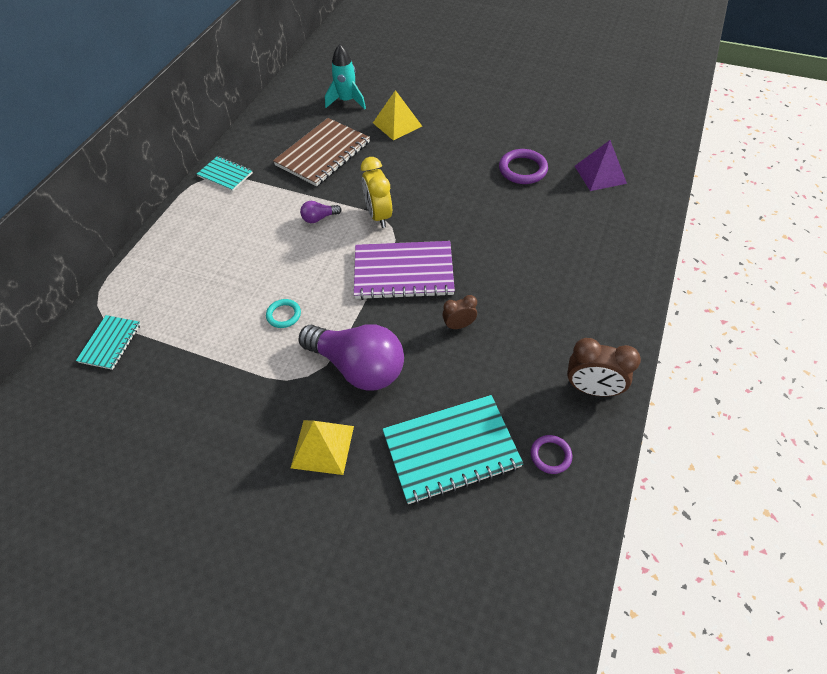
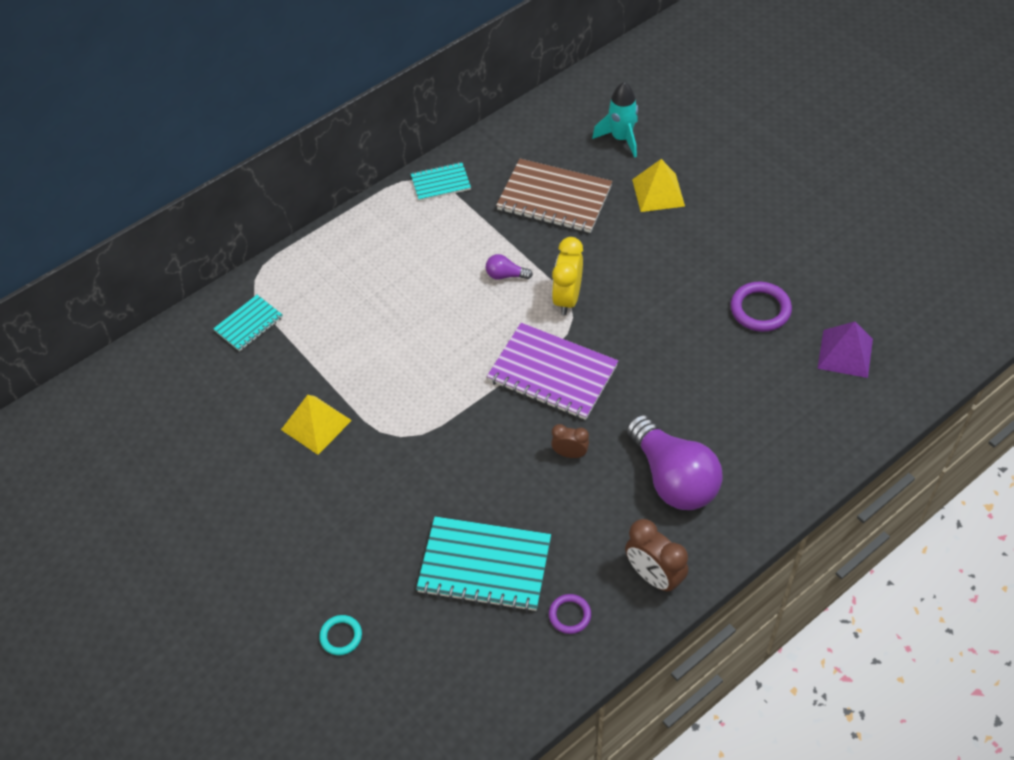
camera: 30 degrees right, 0 degrees up
(225, 175) = (440, 183): turquoise notebook -> turquoise notebook turned 75 degrees counterclockwise
(284, 315) = (413, 366): turquoise ring -> turquoise ring (341, 636)
(322, 446) = (376, 507): yellow pyramid -> yellow pyramid (316, 425)
(323, 154) = (554, 198): brown notebook -> brown notebook turned 45 degrees clockwise
(358, 367) = (450, 450): purple light bulb -> purple light bulb (673, 478)

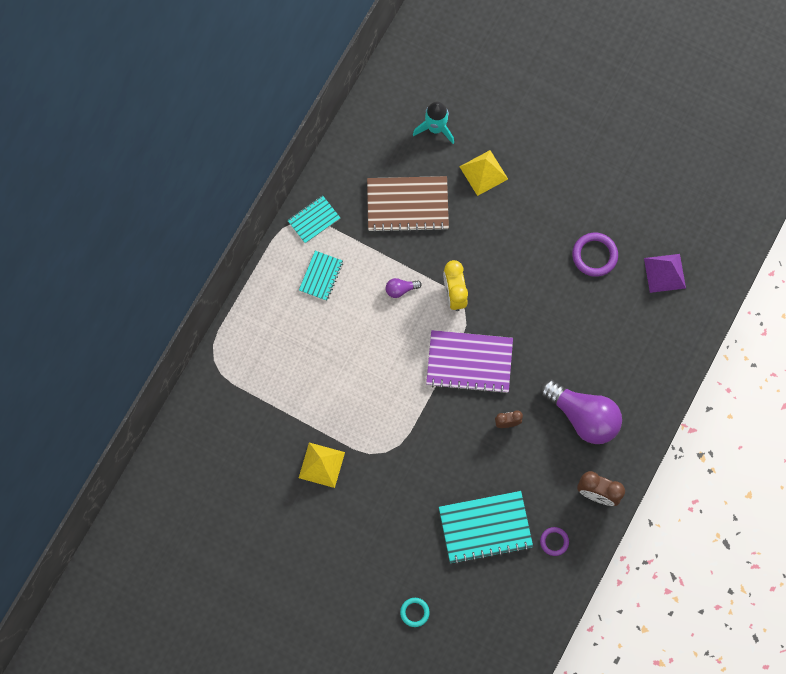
camera: 25 degrees left, 20 degrees up
(249, 324) = (230, 400): turquoise notebook -> turquoise notebook (321, 276)

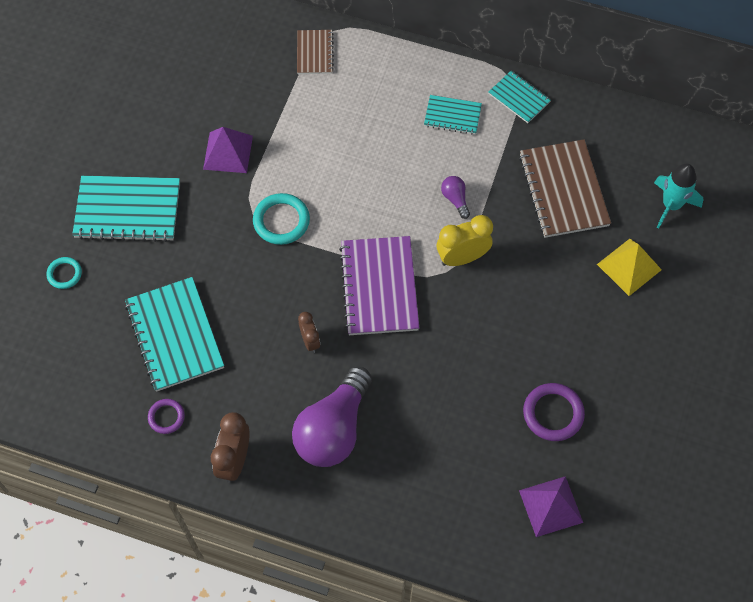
camera: 80 degrees right, 10 degrees down
(234, 378) = (314, 53): none -> brown notebook
(321, 465) = (228, 152): yellow pyramid -> purple pyramid
(363, 554) = (128, 210): none -> turquoise notebook
(396, 430) = (281, 221): none -> turquoise ring

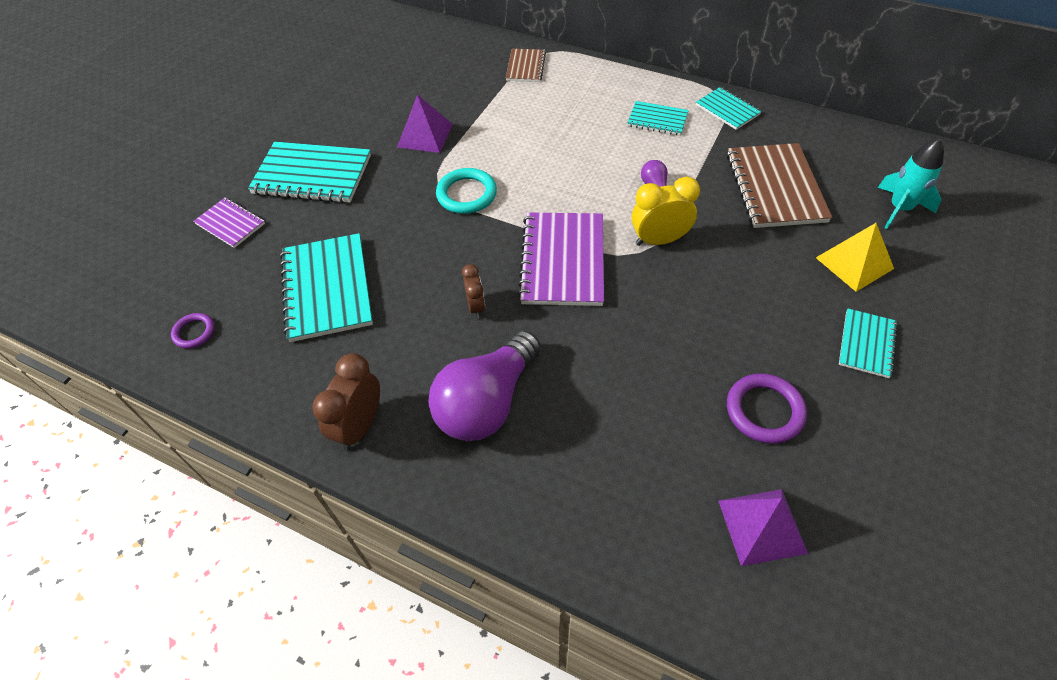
camera: 10 degrees right, 10 degrees down
(64, 274) = (230, 224): turquoise ring -> purple notebook
(166, 417) = (293, 370): purple ring -> purple ring (194, 332)
(634, 346) = (866, 344): none -> turquoise notebook

